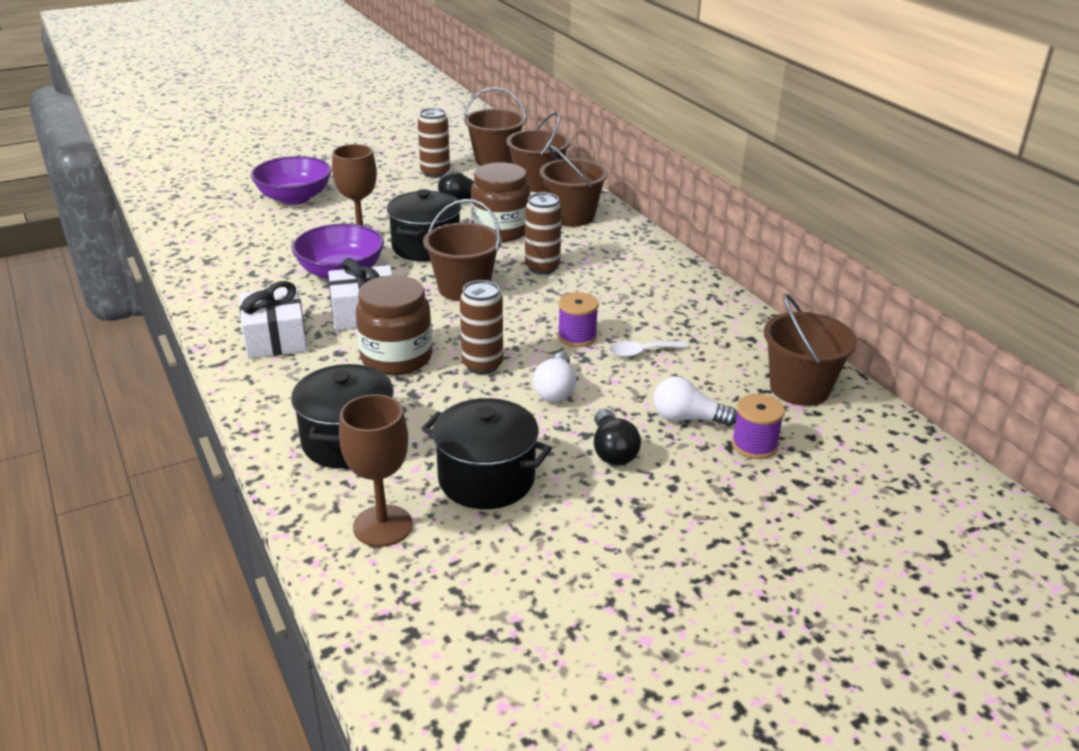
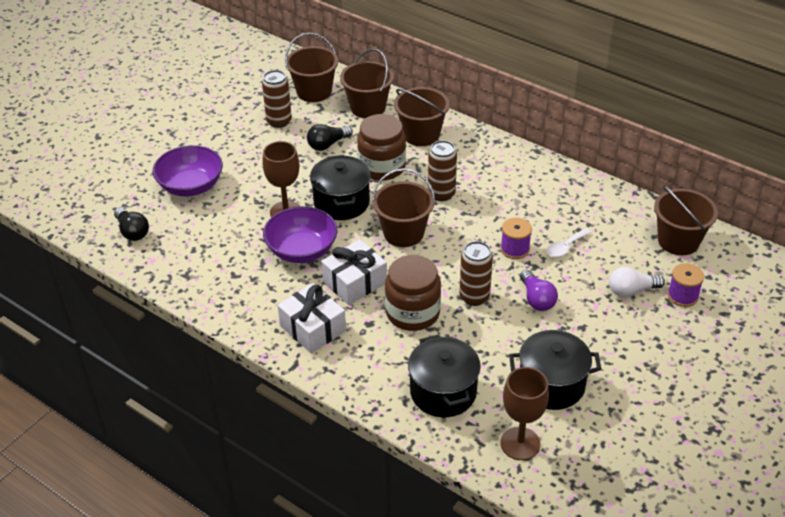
camera: 25 degrees left, 10 degrees up
(555, 390) = (537, 299): white light bulb -> purple light bulb
(612, 451) = (607, 333): black light bulb -> black light bulb (132, 231)

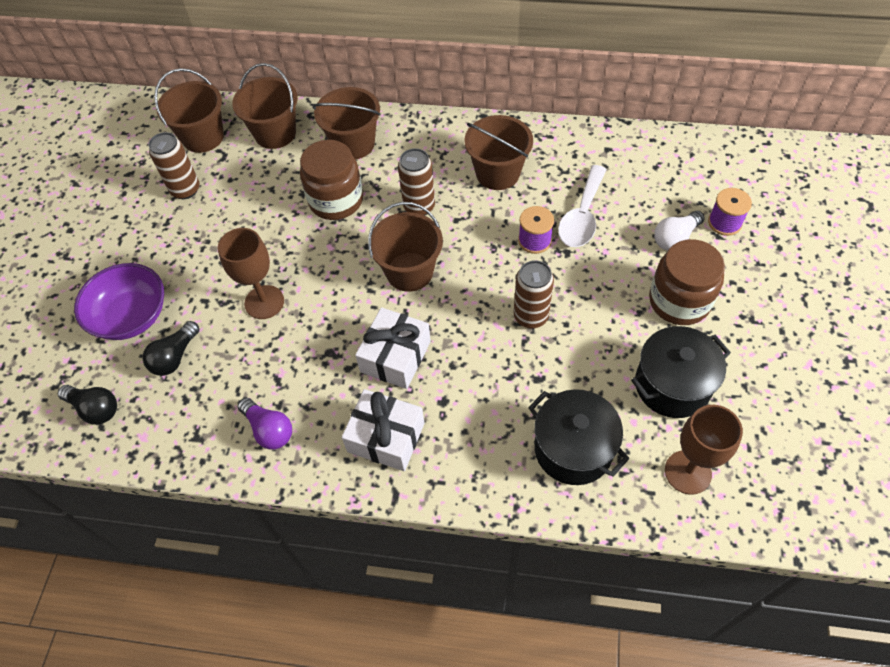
camera: 25 degrees left, 15 degrees up
(302, 250) = (312, 343): purple bowl -> none
(327, 144) = (259, 197): black light bulb -> black light bulb (175, 357)
(341, 202) = (319, 263): black pot -> none
(412, 313) = (480, 366): brown jar -> brown jar (679, 301)
(537, 299) = (593, 290): purple light bulb -> purple light bulb (269, 430)
(565, 247) = (582, 216): white spoon -> white spoon, size x1.70
(678, 241) = (681, 162): brown bucket -> brown bucket (497, 173)

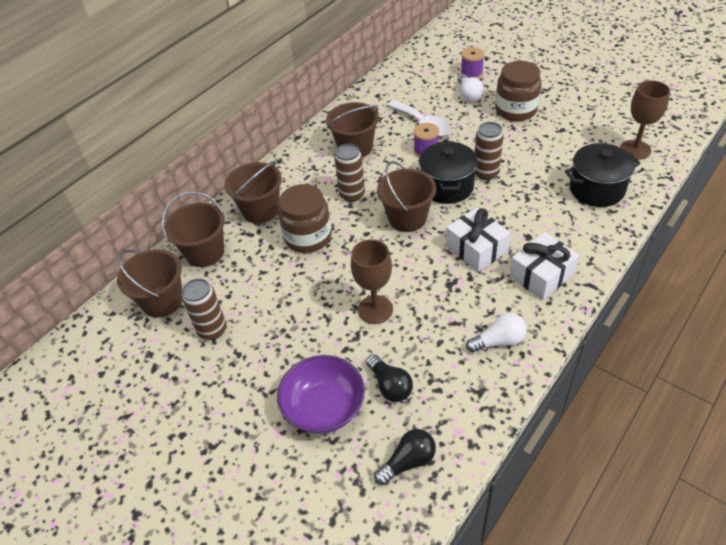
camera: 60 degrees left, 10 degrees down
(269, 430) = (498, 341): purple light bulb -> white light bulb
(672, 385) = (573, 134): black pot -> black pot (447, 186)

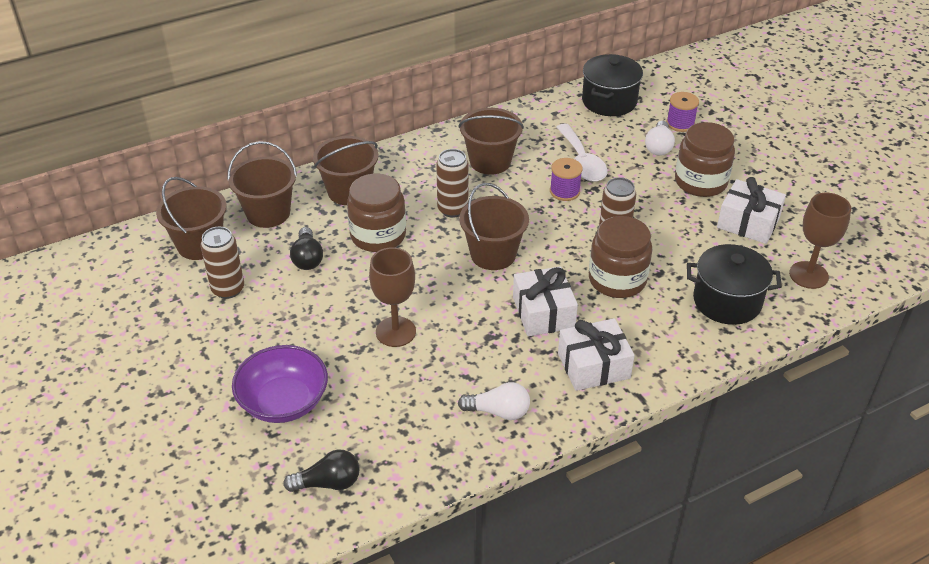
camera: 20 degrees right, 5 degrees down
(390, 386) = (359, 408): black light bulb -> black light bulb (307, 258)
(447, 186) = (560, 237): black pot -> black pot (609, 101)
(510, 203) = (617, 280): none -> brown jar
(568, 127) = (748, 223): none -> white gift

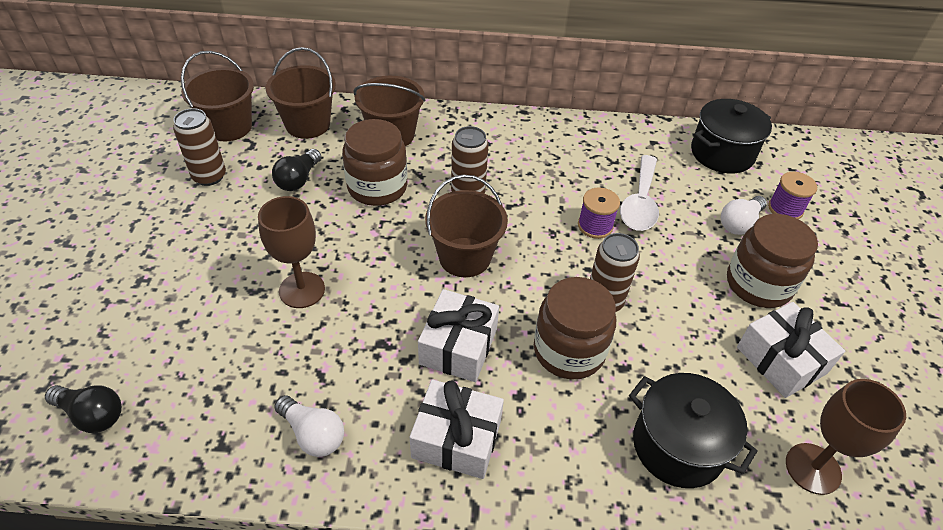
camera: 30 degrees right, 5 degrees up
(284, 402) = (143, 307): purple bowl -> none
(490, 161) = (546, 163): brown bucket -> none

